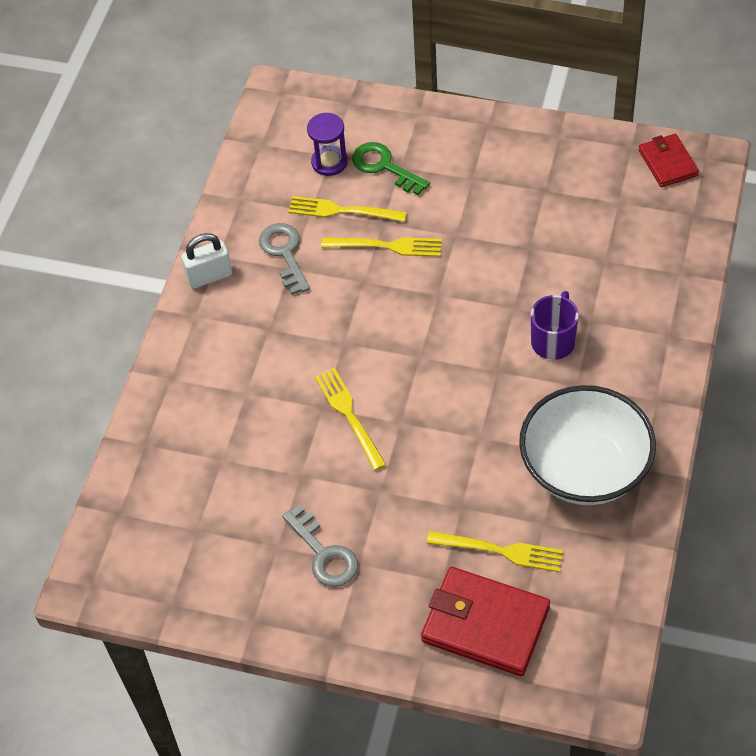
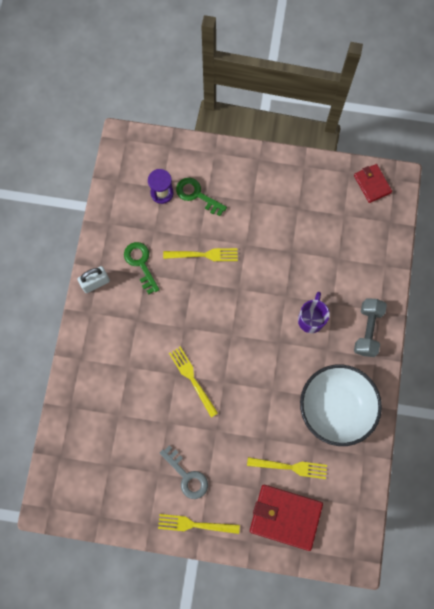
camera: 10 degrees left, 20 degrees up
(284, 254) = (141, 264): grey key -> green key
(341, 211) = (173, 230): yellow fork -> yellow fork (194, 524)
(646, 361) = (367, 330): none -> grey dumbbell

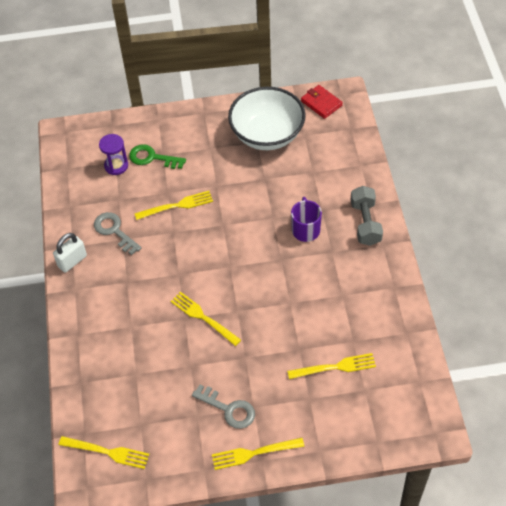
camera: 15 degrees left, 20 degrees down
(75, 481) = (107, 452): none -> yellow fork
(141, 264) = (114, 231): green key -> grey key
(285, 517) = (348, 415): red wallet -> none
(335, 408) = (360, 299): white bowl -> white bowl (267, 134)

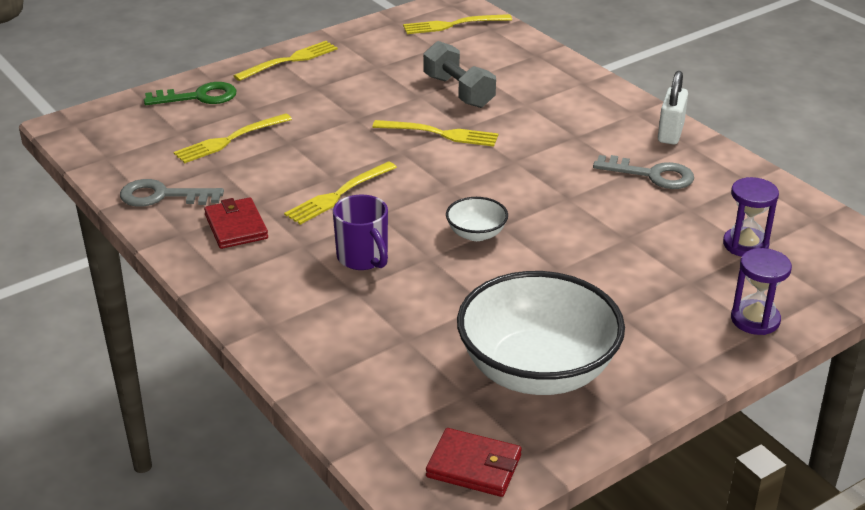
camera: 150 degrees right, 20 degrees down
(152, 158) = (701, 272): green key -> green key (198, 97)
(155, 125) = (755, 320): none -> purple hourglass
(177, 205) = (593, 227): yellow fork -> yellow fork (338, 195)
(228, 409) = (343, 79): grey key -> grey key (163, 196)
(238, 224) = (476, 234): none -> white bowl
(361, 280) = (236, 227): none -> red wallet
(365, 223) = (266, 295): grey dumbbell -> grey dumbbell (458, 91)

